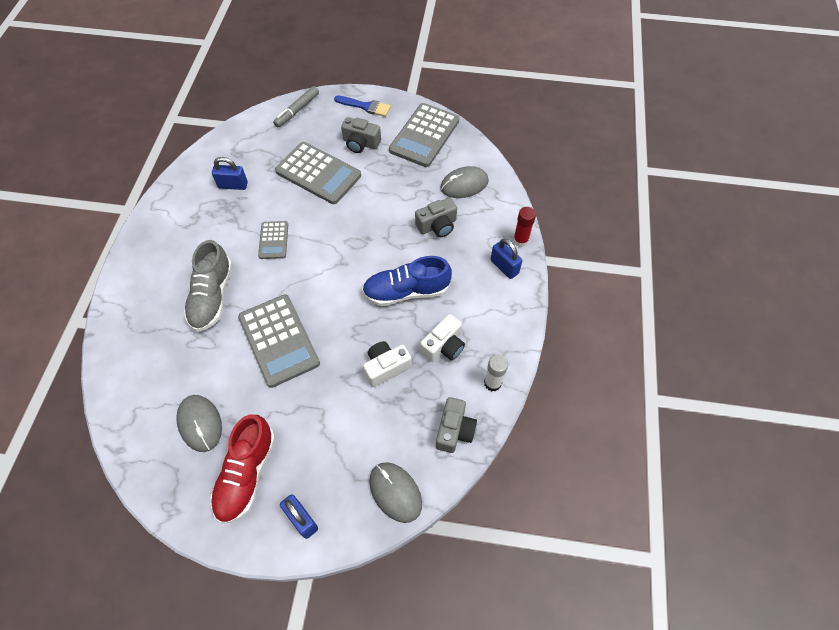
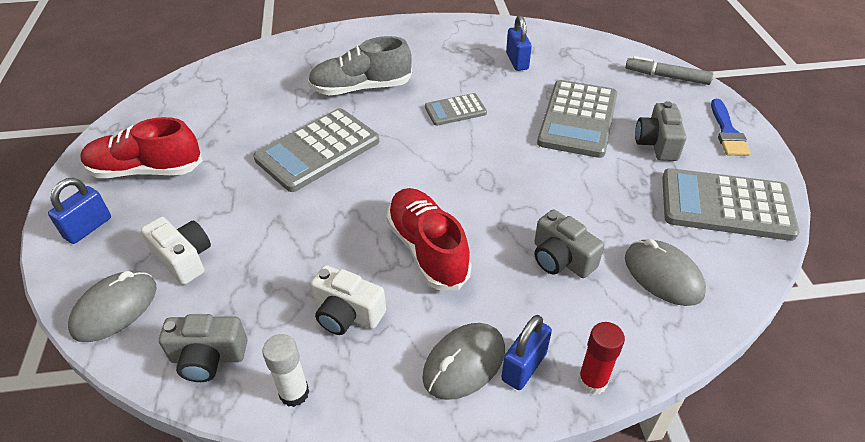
camera: 75 degrees right, 15 degrees down
(200, 423) = (205, 122): grey mouse -> grey mouse (464, 363)
(386, 367) = (299, 256): white camera -> white camera (184, 259)
(406, 291) = (427, 250): blue shoe -> red shoe

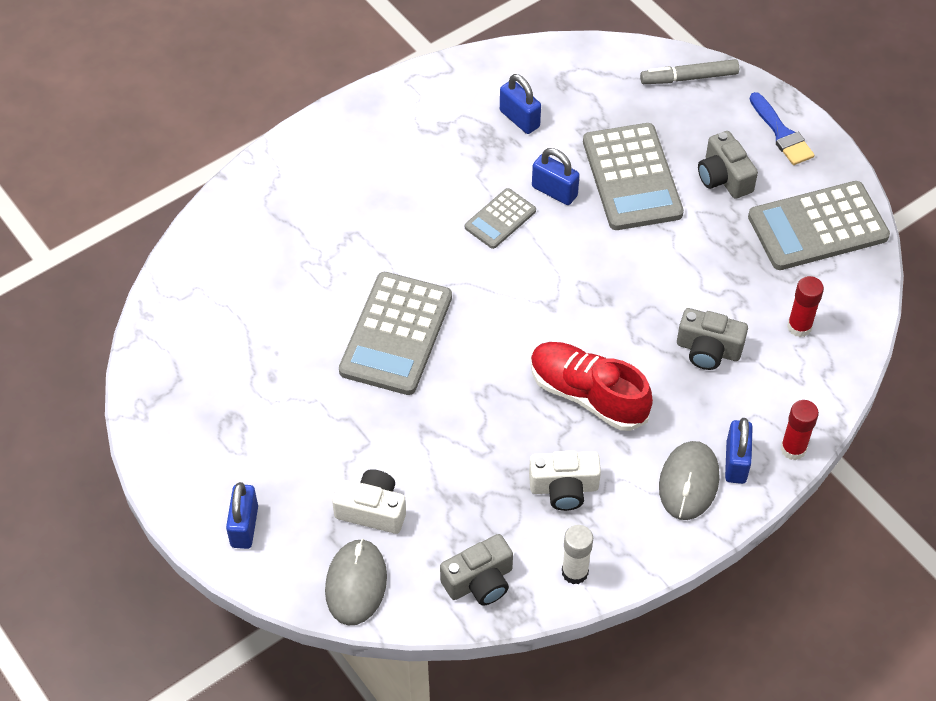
camera: 30 degrees left, 10 degrees up
(146, 170) = (236, 439): red shoe -> none
(361, 88) = (375, 232): grey shoe -> none
(510, 108) = (554, 191): none -> blue padlock
(663, 275) = (799, 327): grey mouse -> red glue stick

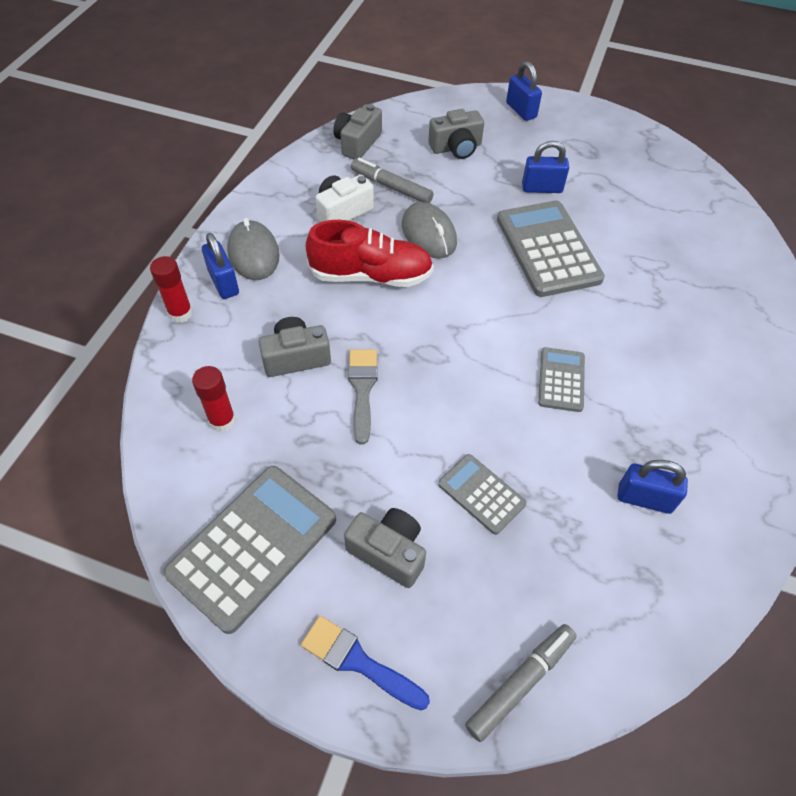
camera: 145 degrees right, 0 degrees up
(356, 584) = (430, 113): grey mouse -> grey mouse (429, 234)
(372, 510) = (456, 148): white camera -> grey camera
(488, 492) = (391, 187): none -> grey marker
(554, 191) = (540, 435): blue padlock -> blue padlock (542, 188)
(575, 572) = (300, 171): white glue stick -> none
(632, 177) = (481, 494): grey calculator -> grey calculator, size x0.54
(668, 294) = (362, 389): none -> grey brush

